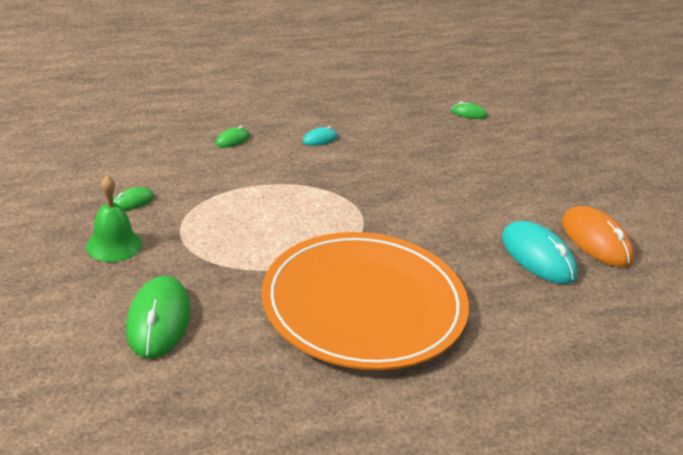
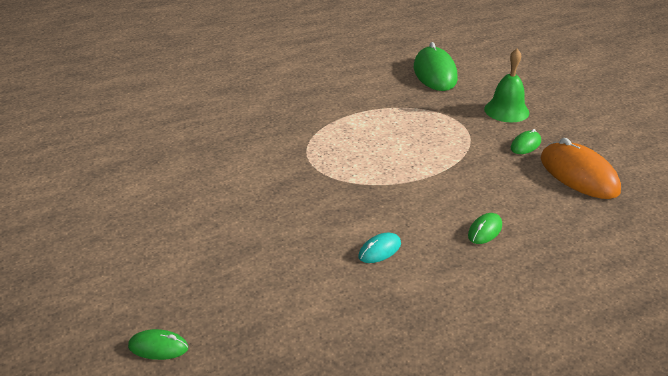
camera: 175 degrees right, 0 degrees up
(364, 305) = (297, 95): orange plate -> none
(537, 256) = (141, 144): turquoise mouse -> none
(596, 240) = (71, 165): orange mouse -> orange mouse (578, 175)

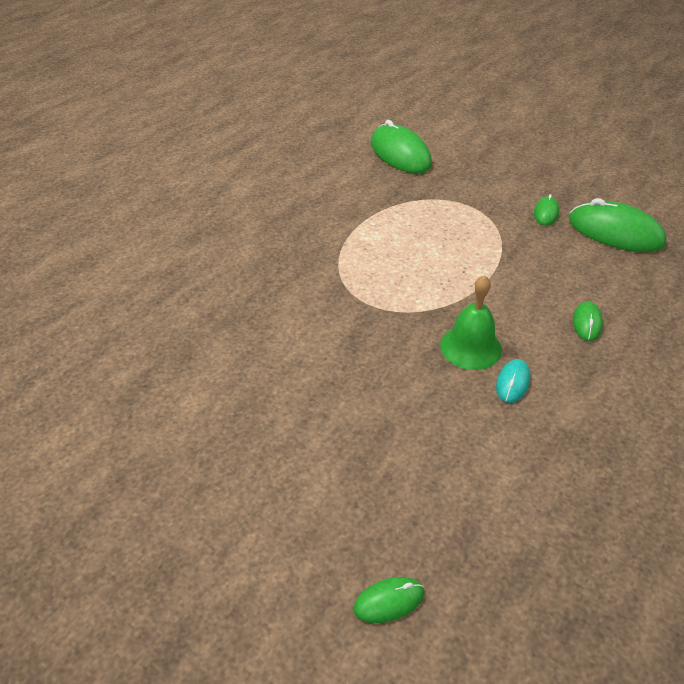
camera: 25 degrees left, 10 degrees up
(506, 111) = (499, 179): green bell -> green bell (470, 347)
(578, 175) = (615, 232): orange mouse -> green mouse

